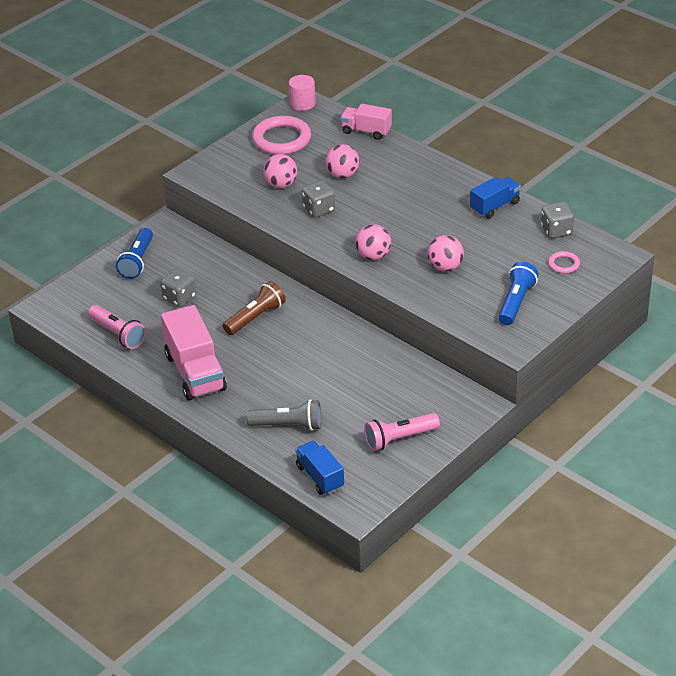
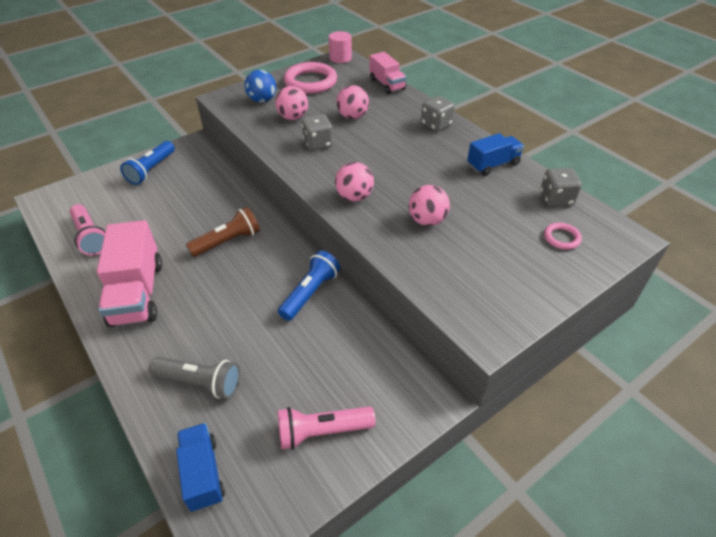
camera: 10 degrees right, 5 degrees up
(179, 298) = (167, 210): grey dice -> grey dice (436, 125)
(239, 169) = (262, 100): none -> blue ball
(366, 131) = (387, 84): pink truck -> pink truck turned 150 degrees counterclockwise
(516, 302) = (500, 276): blue flashlight -> blue flashlight (310, 292)

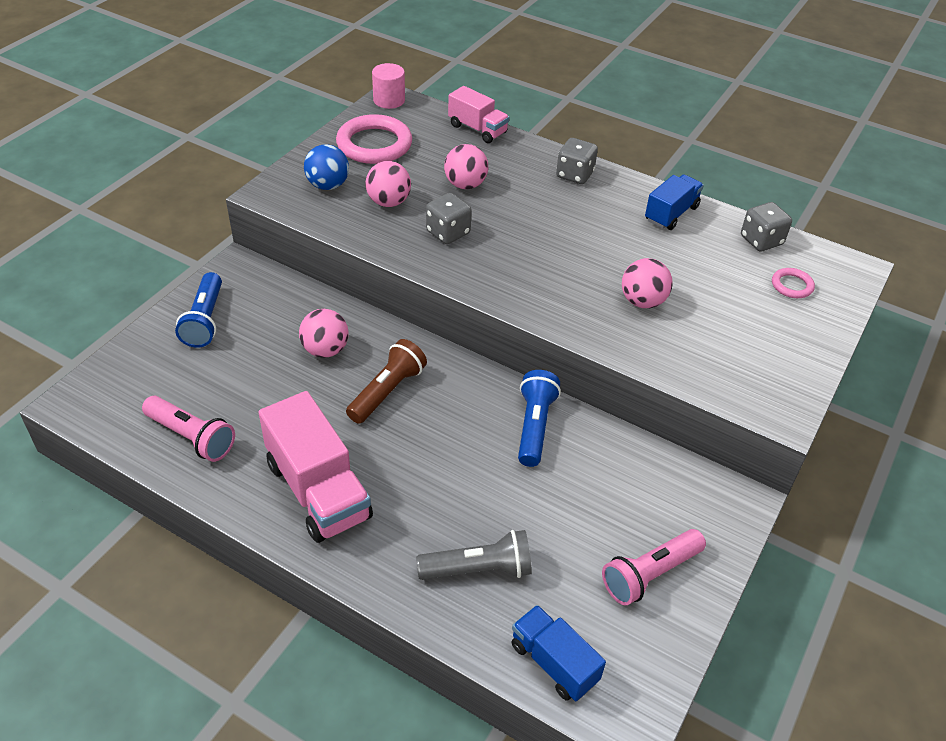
camera: 25 degrees left, 0 degrees up
(354, 197) = (541, 293): pink ball -> pink ball (325, 350)

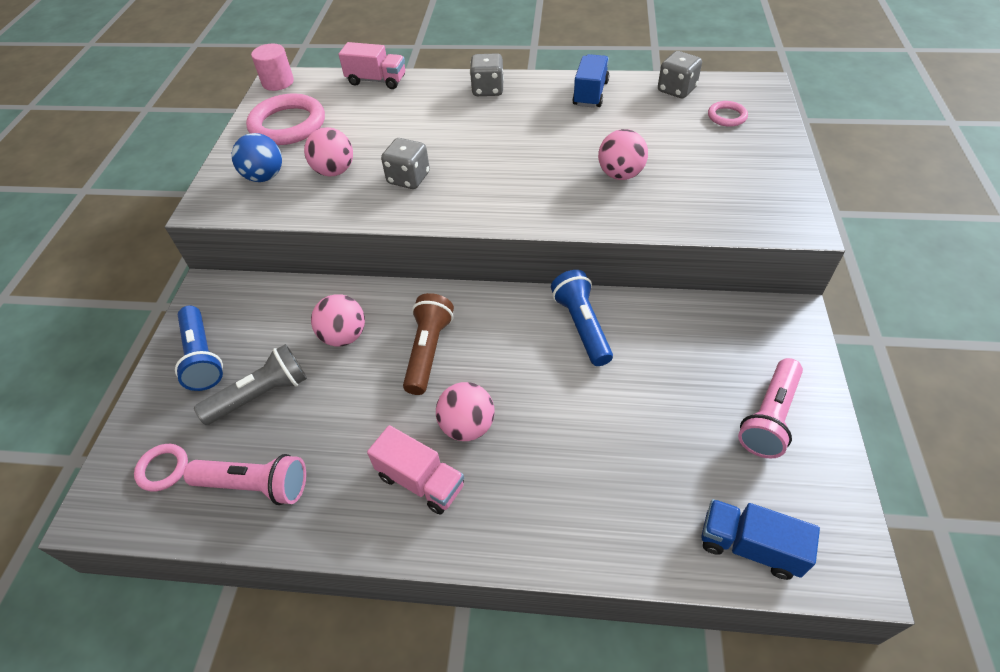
camera: 20 degrees left, 5 degrees up
(132, 394) = (163, 469): none -> pink ring
(318, 491) = (421, 481): pink truck -> pink truck, size x0.60
(465, 185) = (397, 131): pink ball -> pink ball (467, 426)
(479, 569) = (623, 486): grey flashlight -> grey flashlight (261, 395)

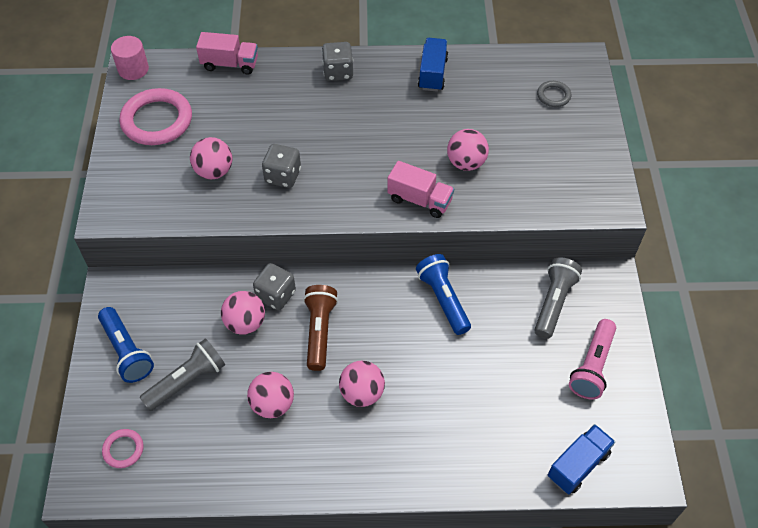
camera: 10 degrees left, 5 degrees up
(256, 486) = (203, 456): pink flashlight -> none
(264, 177) = (151, 180): blue ball -> none
(355, 430) = (272, 404): none -> pink ball
(421, 481) = (333, 440): pink truck -> pink truck (419, 200)
(676, 90) = (509, 66): grey dice -> grey dice (276, 295)
(719, 338) = (554, 302): none -> grey flashlight
(727, 116) = (553, 96): pink ring -> grey ring
(749, 546) = (578, 465): blue truck -> blue truck turned 120 degrees clockwise

